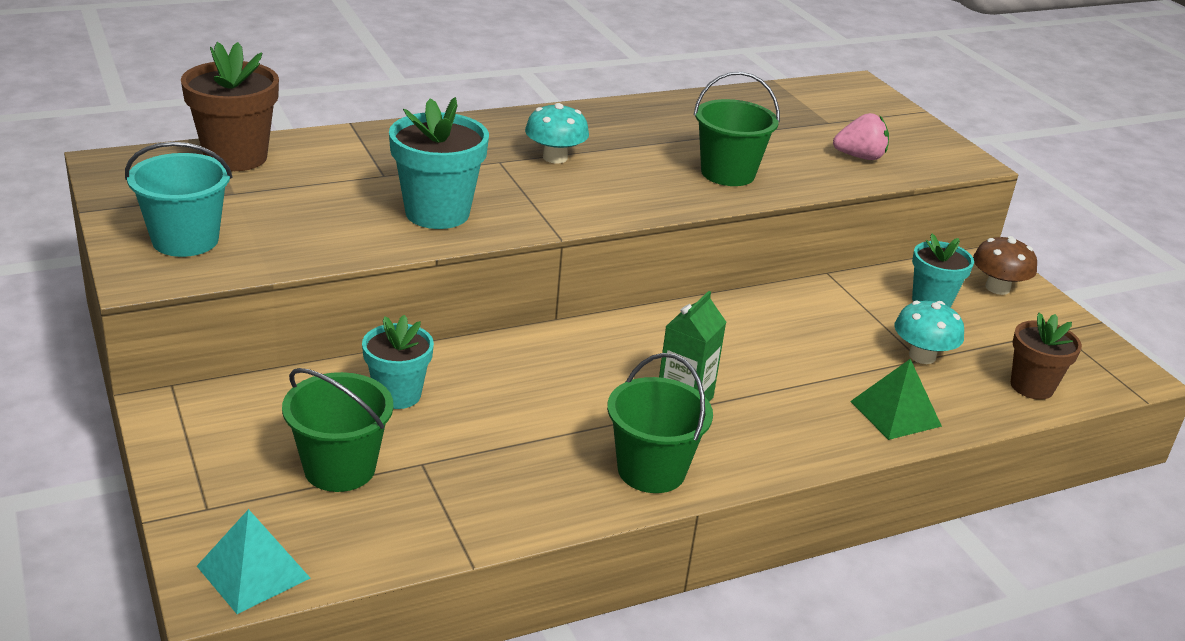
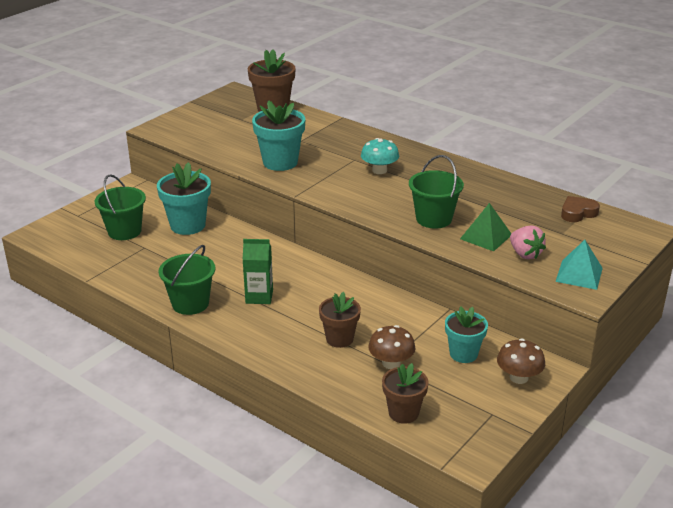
camera: 65 degrees right, 0 degrees up
(185, 240) = (191, 125): turquoise bucket -> none
(253, 572) = (48, 237): turquoise pyramid -> turquoise pyramid (579, 274)
(397, 395) = (188, 225): turquoise flower pot -> turquoise flower pot, size x1.51
(791, 98) = (577, 213): none -> brown heart
(843, 373) = (339, 339): none -> brown flower pot
(895, 413) = (316, 366): green pyramid -> green pyramid (486, 236)
(922, 356) = (391, 363): turquoise mushroom -> brown mushroom

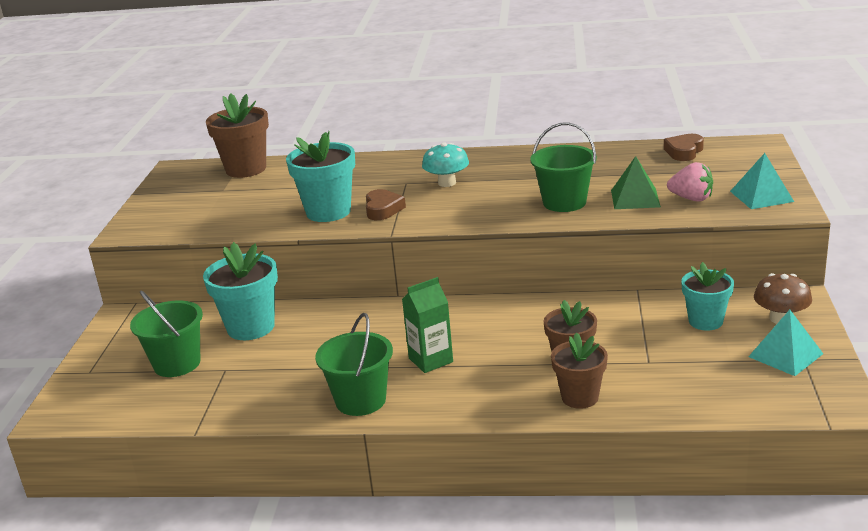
camera: 30 degrees left, 5 degrees down
(314, 174) = (383, 209): none -> brown heart
(391, 363) = (652, 359): brown mushroom -> none
(403, 413) = (727, 397): brown flower pot -> brown flower pot (580, 397)
(483, 405) = (785, 355): none -> turquoise pyramid

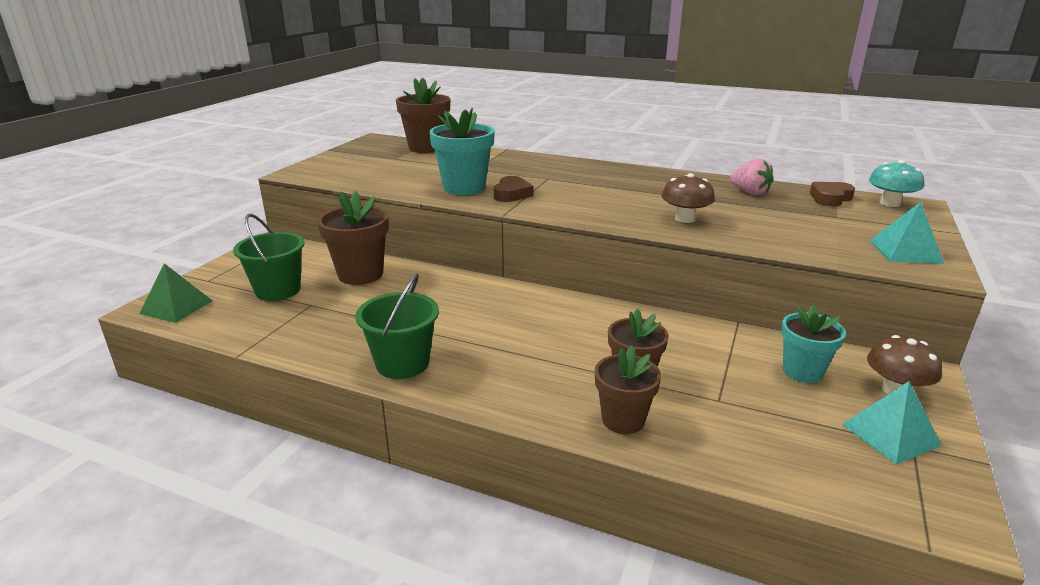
camera: 15 degrees right, 0 degrees up
(251, 327) = (360, 274): turquoise flower pot -> brown flower pot
(430, 360) = (493, 341): green carton -> none
(447, 183) = (583, 184): turquoise mushroom -> turquoise mushroom (890, 203)
(564, 202) = (685, 219): green bucket -> brown mushroom
(635, 198) = (760, 228): green pyramid -> green pyramid (176, 307)
(691, 198) = (822, 239): pink strawberry -> pink strawberry (750, 193)

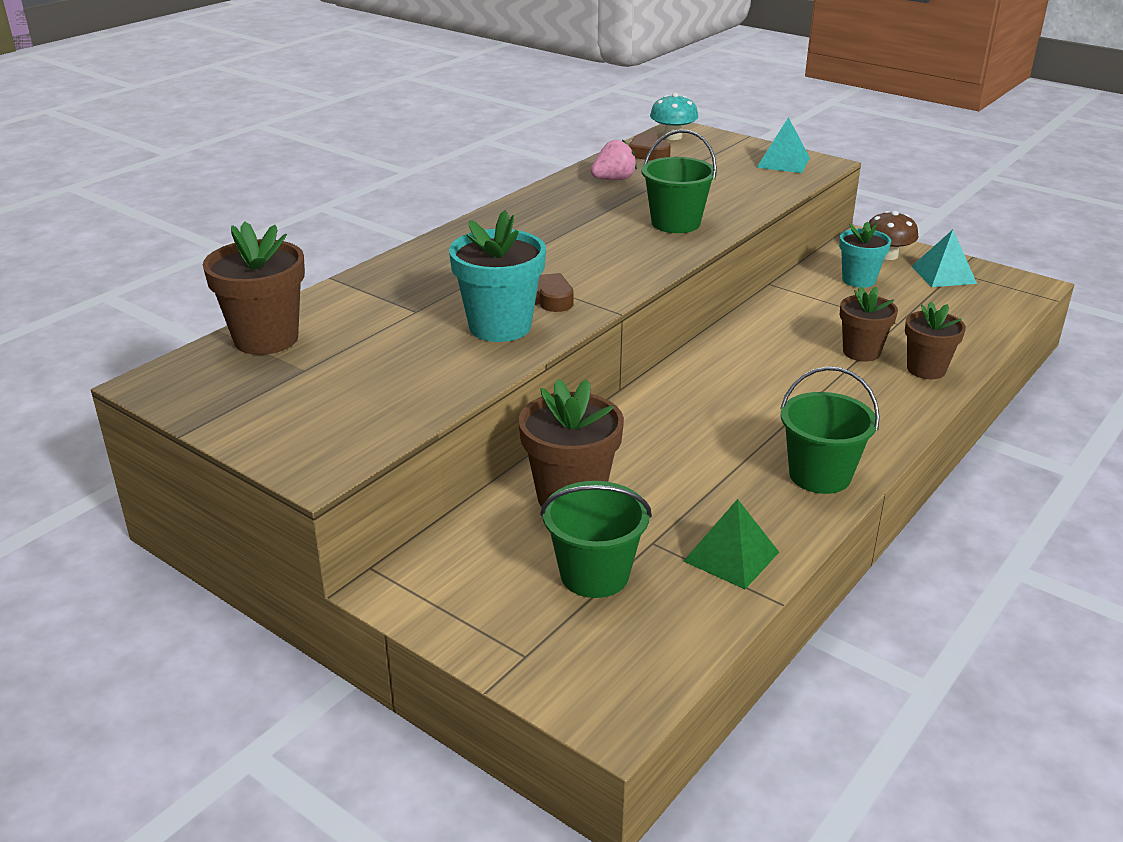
camera: 75 degrees left, 5 degrees up
(176, 307) = (617, 682): green pyramid -> green pyramid (731, 556)
(685, 219) = (675, 223): brown mushroom -> green bucket

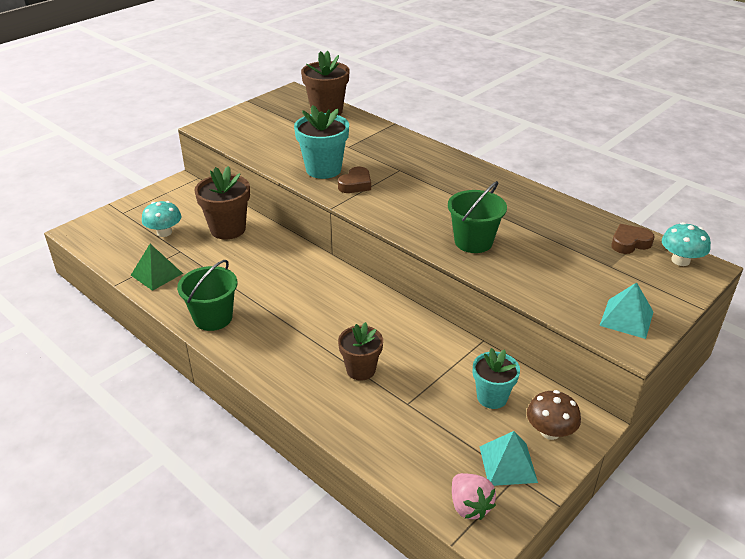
camera: 95 degrees right, 5 degrees up
(594, 574) = (164, 232): green bucket -> turquoise mushroom
(613, 179) = (561, 221): pink strawberry -> pink strawberry (469, 506)
(926, 369) = (328, 401): brown flower pot -> none

